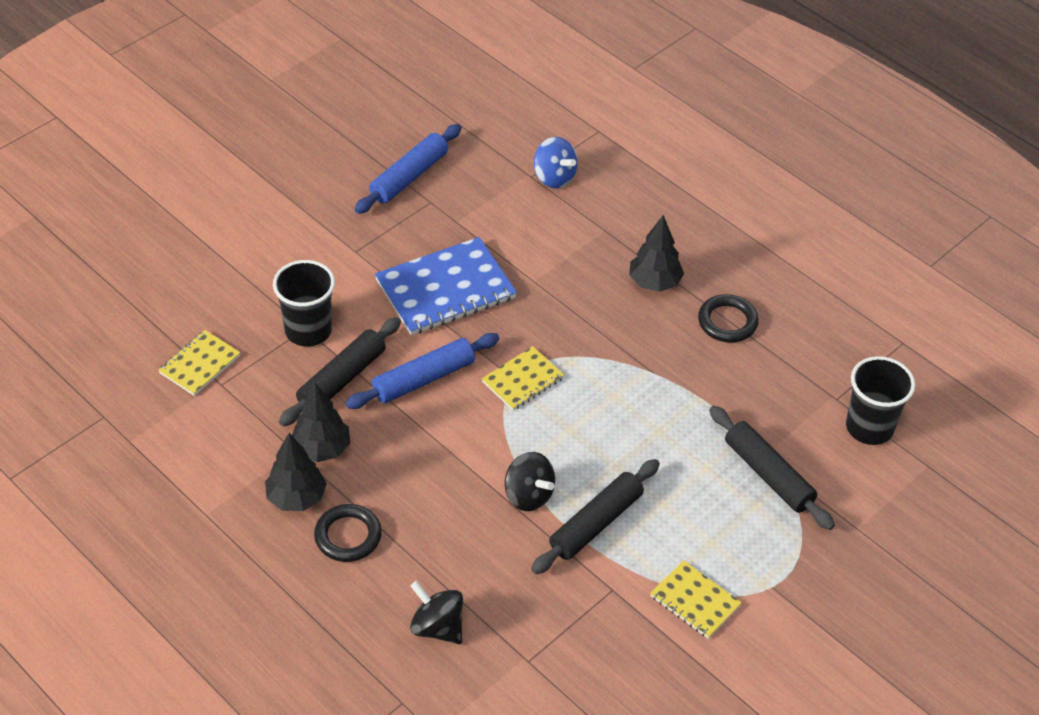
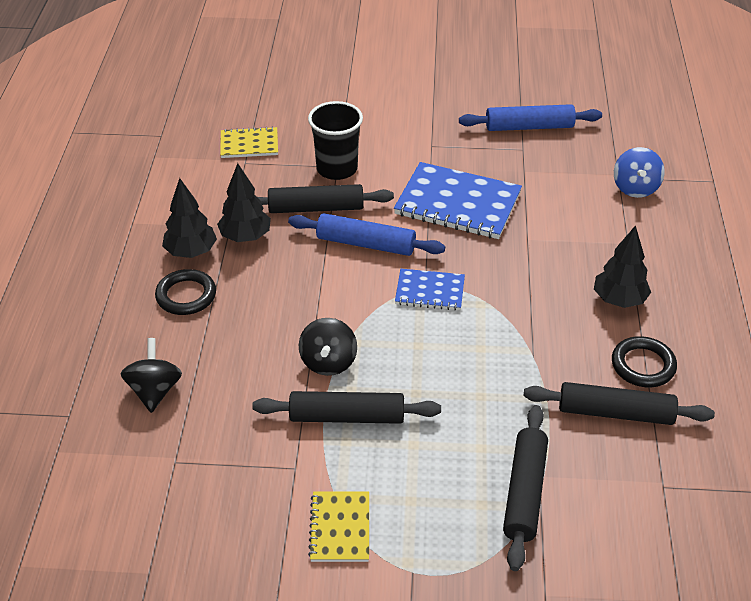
camera: 50 degrees right, 5 degrees down
(523, 380) = (430, 291): yellow notebook -> blue notebook
(752, 371) = (615, 412): none -> black rolling pin
(869, 427) = (664, 530): black cup -> none

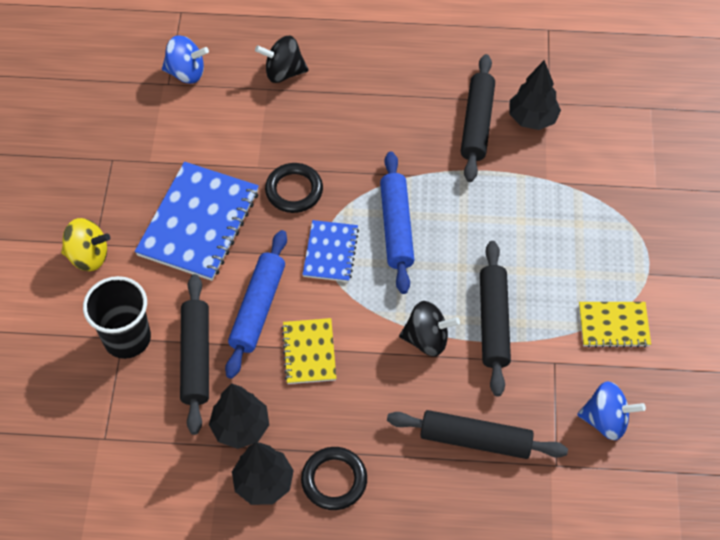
camera: 90 degrees left, 15 degrees up
(154, 391) = (470, 495): black spinning top -> black spinning top (283, 72)
(220, 510) = (606, 420): none -> blue spinning top
(249, 144) = (68, 436): yellow notebook -> yellow notebook (309, 352)
(418, 143) = (88, 256): none -> yellow spinning top
(524, 492) = (564, 193): black rolling pin -> black rolling pin (475, 440)
(529, 127) = (73, 150): blue rolling pin -> blue rolling pin (396, 227)
(619, 300) = (344, 105): black tree -> black tree (532, 118)
(643, 365) = (423, 98): black ring -> black ring (294, 190)

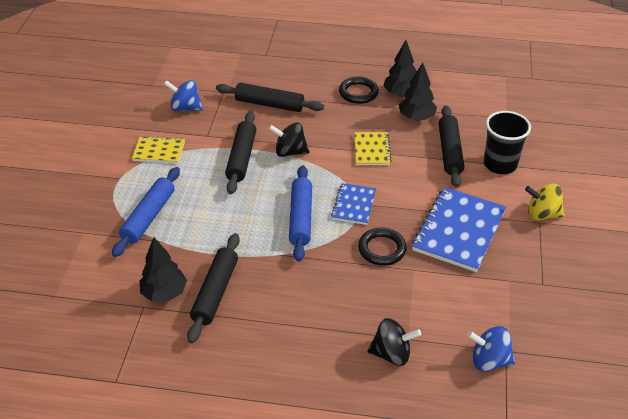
camera: 175 degrees left, 15 degrees down
(257, 308) = (408, 175): blue rolling pin -> blue rolling pin (149, 217)

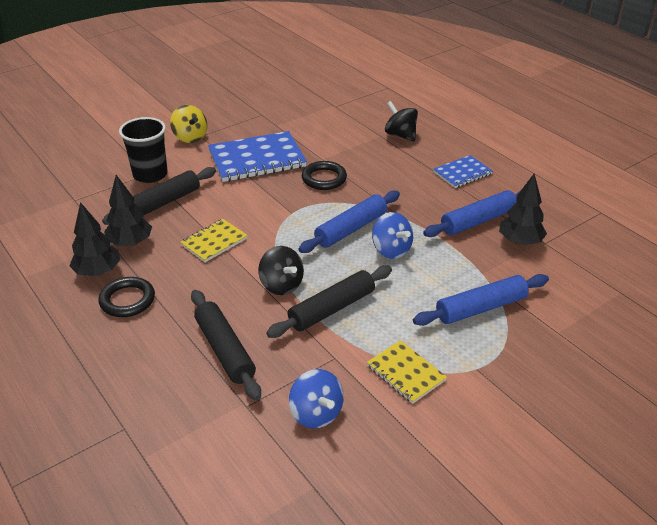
camera: 135 degrees left, 5 degrees down
(215, 292) = (478, 221): black rolling pin -> blue rolling pin
(353, 205) = (298, 213): blue notebook -> blue notebook (462, 173)
(489, 360) = (351, 107): blue spinning top -> blue spinning top (391, 250)

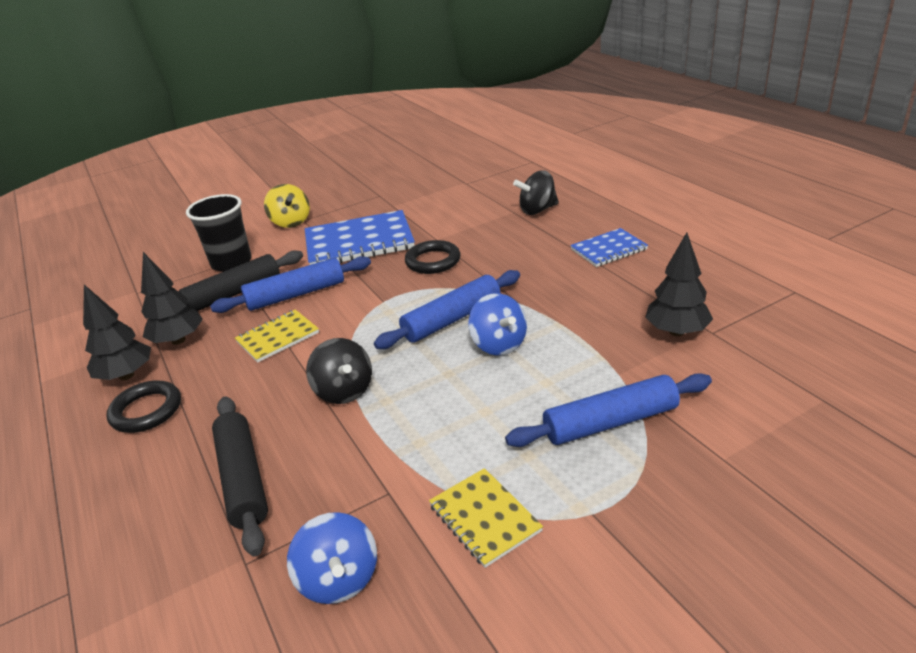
camera: 10 degrees right, 5 degrees down
(331, 309) = (401, 422): black rolling pin -> none
(400, 135) = (537, 210): black spinning top -> black spinning top turned 75 degrees counterclockwise
(478, 221) = (621, 306): blue rolling pin -> blue rolling pin (296, 294)

